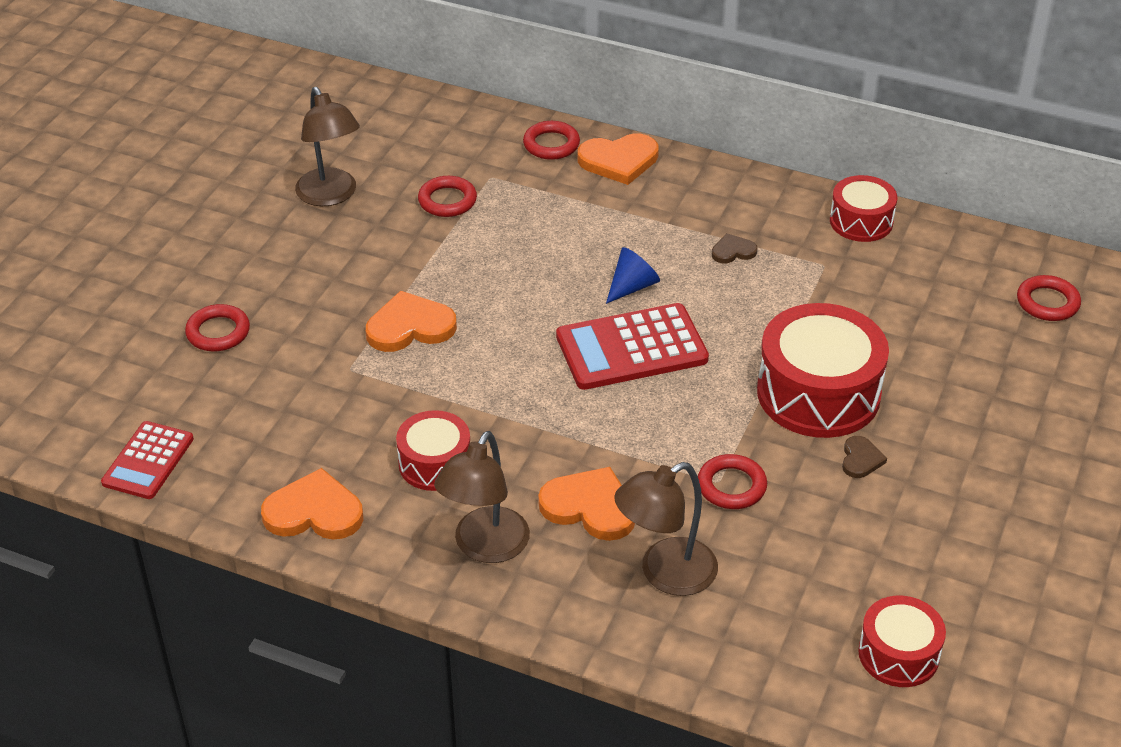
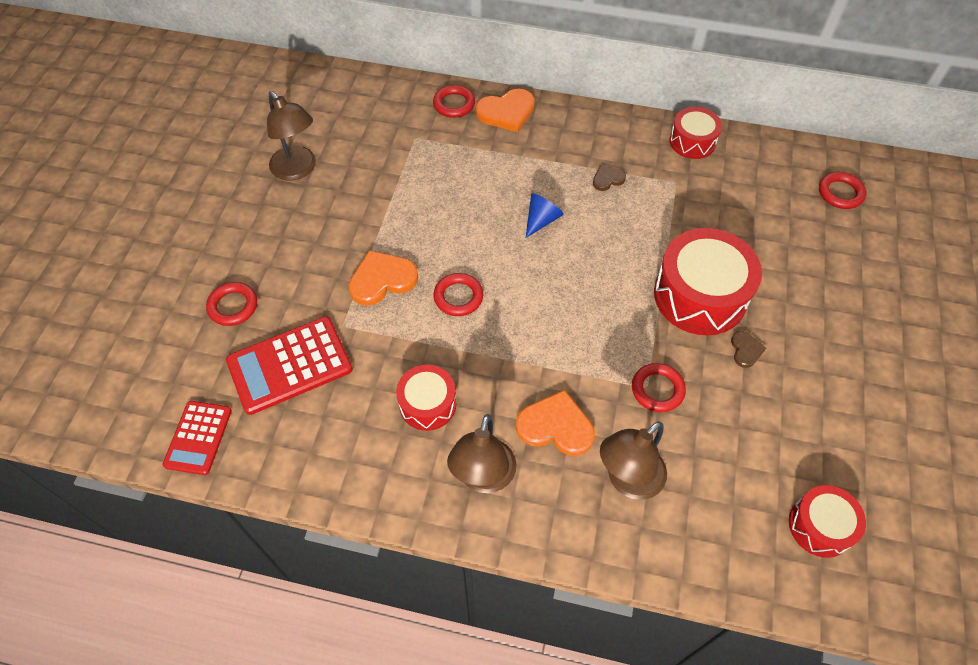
camera: 10 degrees left, 15 degrees up
(314, 512) = (341, 466): orange heart -> none
(447, 201) = (387, 163): red ring -> red ring (458, 297)
(631, 348) = (553, 275): red calculator -> red calculator (290, 365)

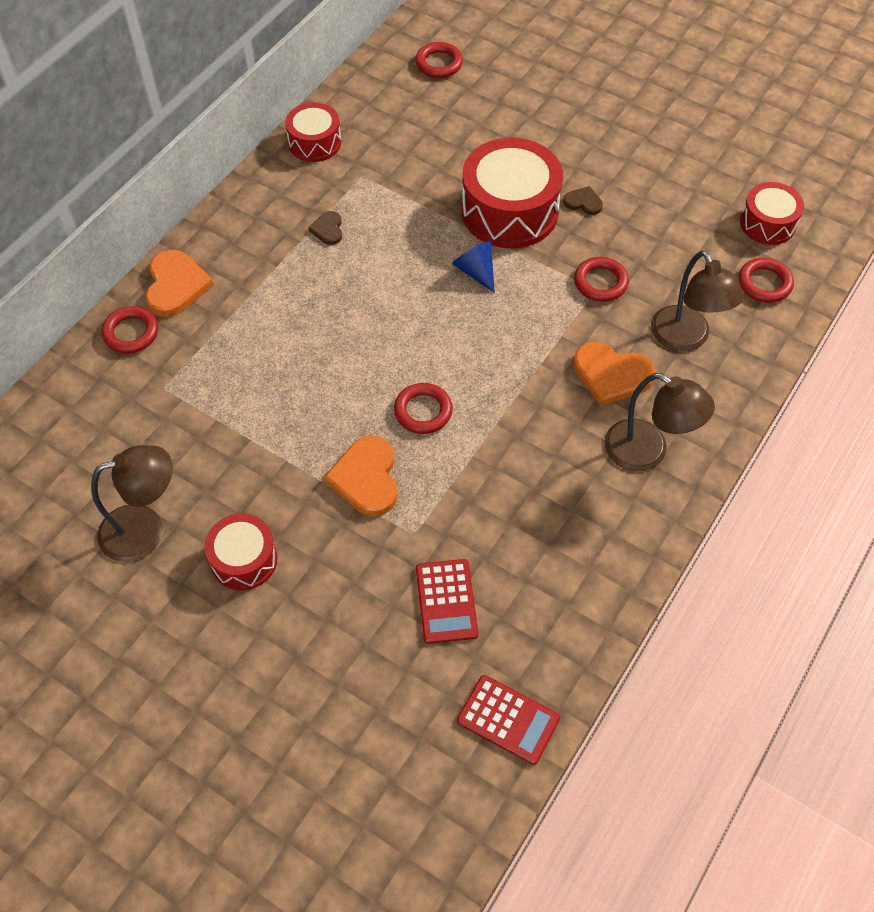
camera: 70 degrees left, 0 degrees up
(233, 306) = (334, 648): red ring -> red ring (764, 283)
(290, 365) = (446, 601): red calculator -> red calculator, size x0.63
(427, 404) = (547, 477): red drum -> red drum (244, 559)
(541, 220) = (354, 305): blue cone -> blue cone (476, 272)
(555, 426) = (611, 375): orange heart -> orange heart turned 105 degrees counterclockwise

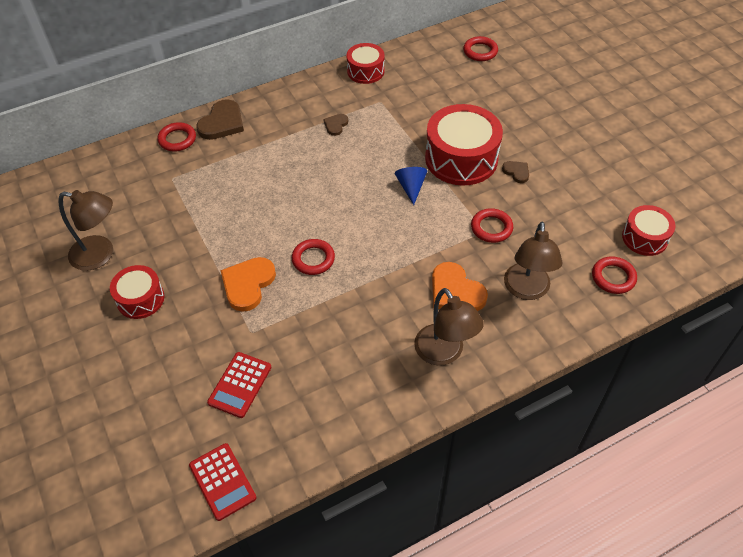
camera: 30 degrees right, 5 degrees down
(176, 285) = (222, 123): orange heart -> brown heart

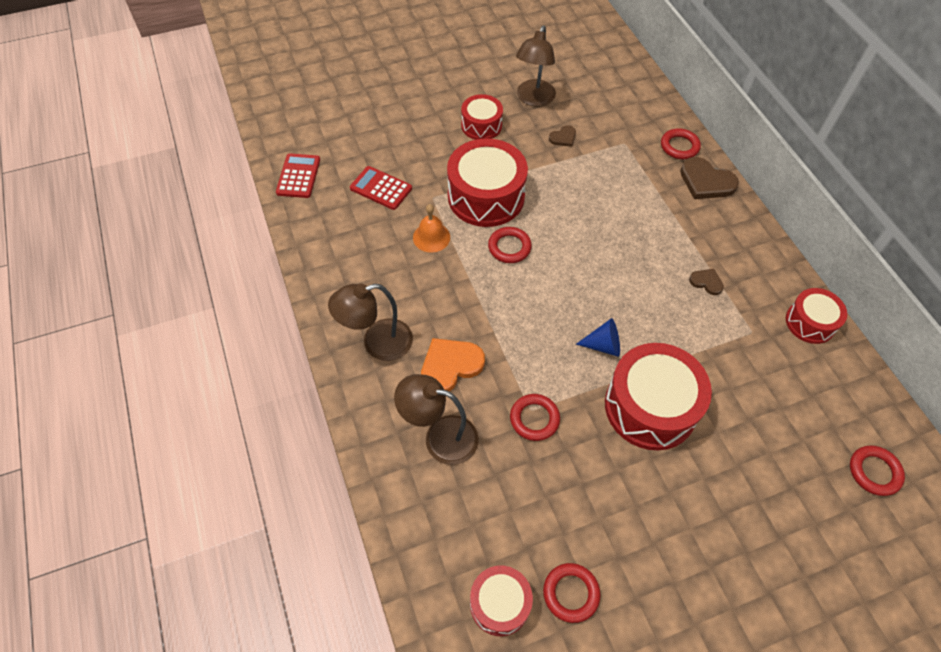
camera: 95 degrees right, 5 degrees up
(222, 481) = (298, 176): red calculator -> red calculator turned 120 degrees clockwise
(248, 284) = (486, 196): orange heart -> red drum
(307, 326) = (431, 237): none -> orange bell
(516, 172) = (625, 468): brown heart -> brown heart (563, 137)
(613, 277) = (442, 541): red ring -> red ring (571, 593)

